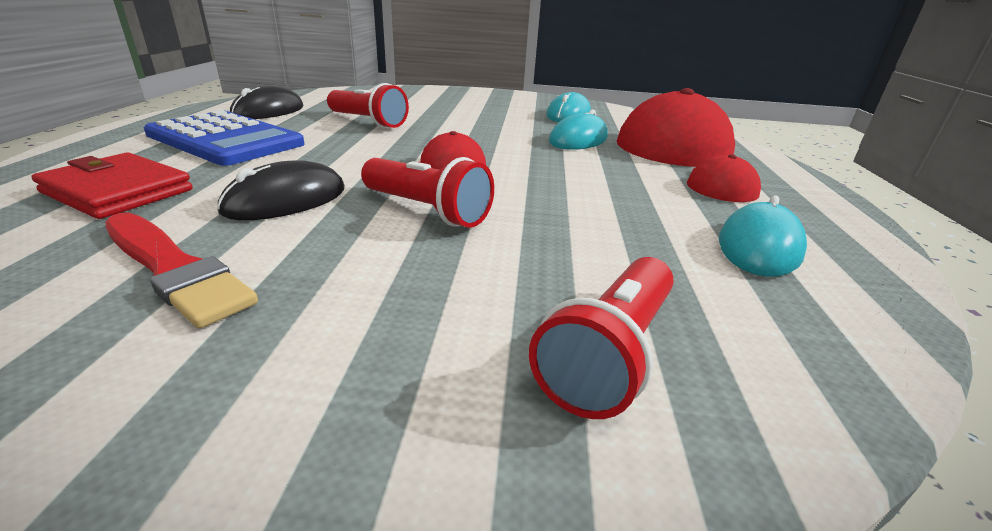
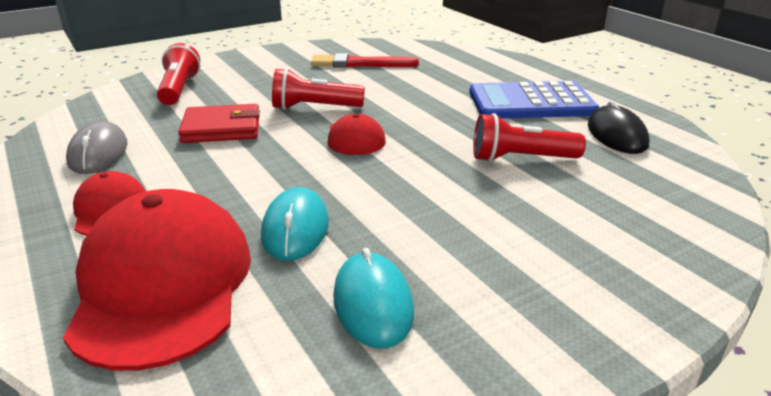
camera: 145 degrees right, 0 degrees up
(118, 191) = (462, 69): red wallet -> red wallet (221, 128)
(286, 200) = (389, 89): black mouse -> none
(759, 246) = (98, 153): turquoise mouse -> grey mouse

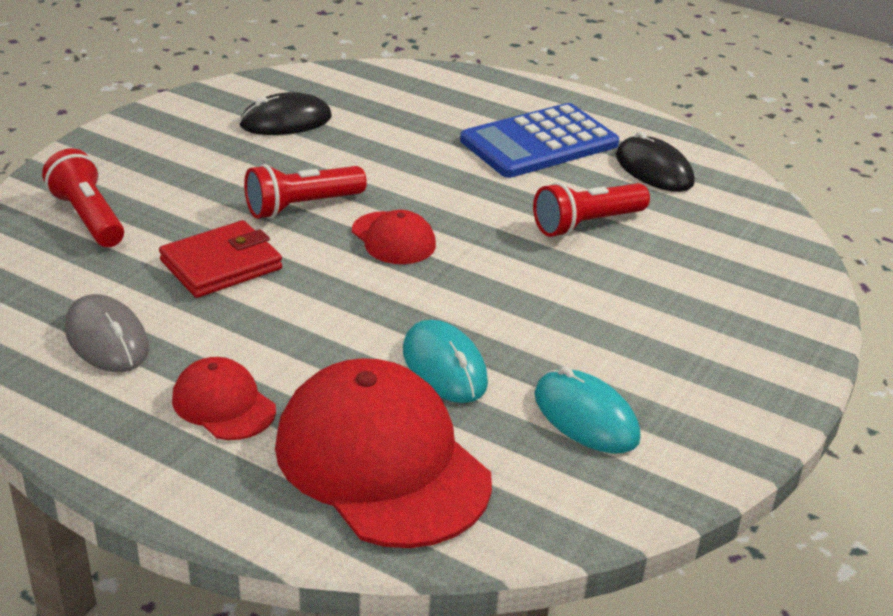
camera: 30 degrees left, 5 degrees up
(359, 64) = (286, 121): red brush -> black mouse

